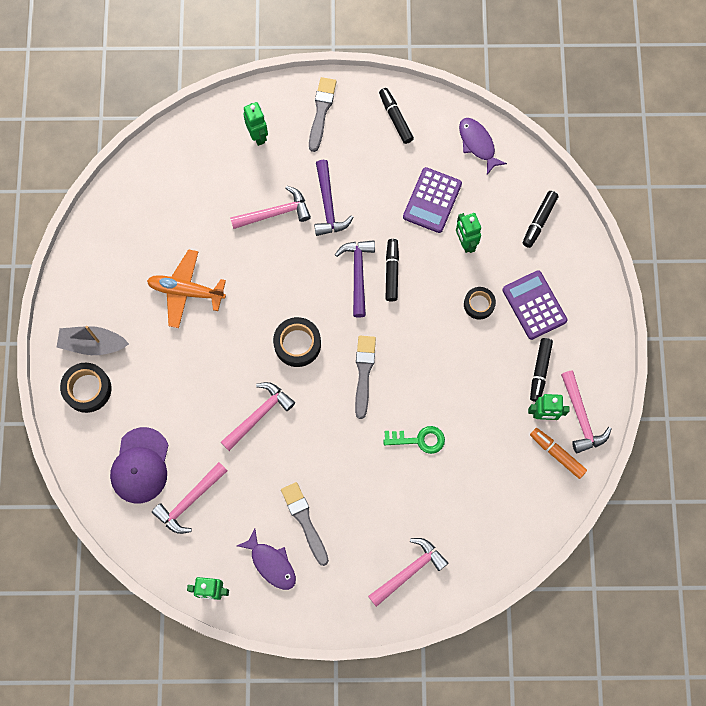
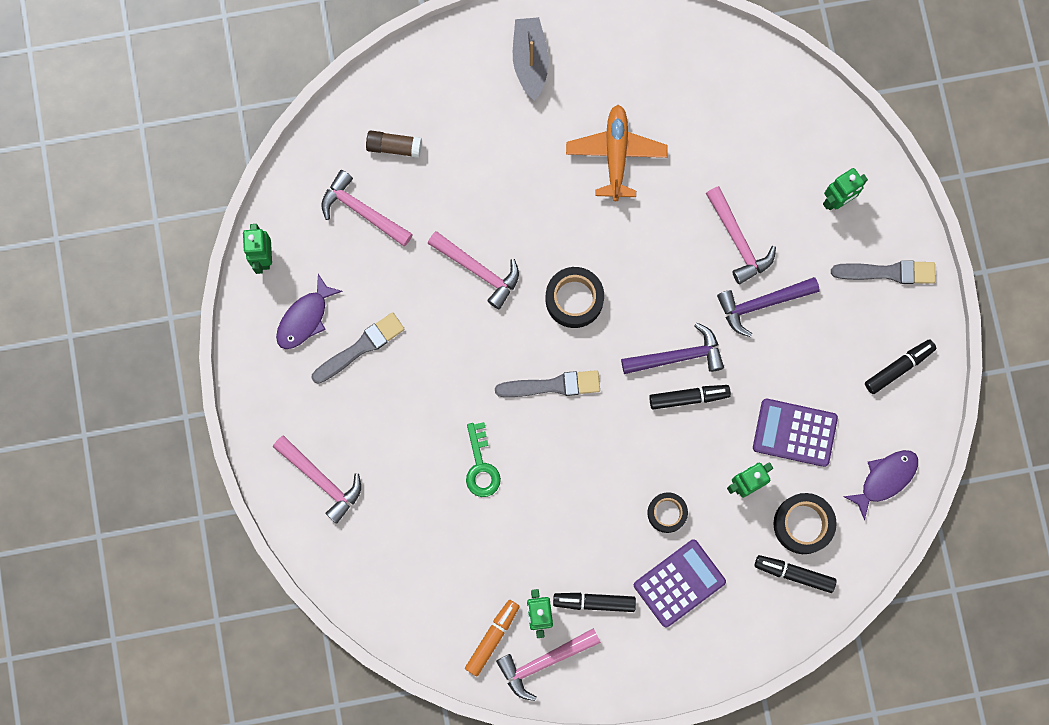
camera: 80 degrees right, 5 degrees up
(87, 389) = (474, 67): black tape -> black tape (803, 524)
(140, 465) = (394, 147): purple cap -> brown glue stick

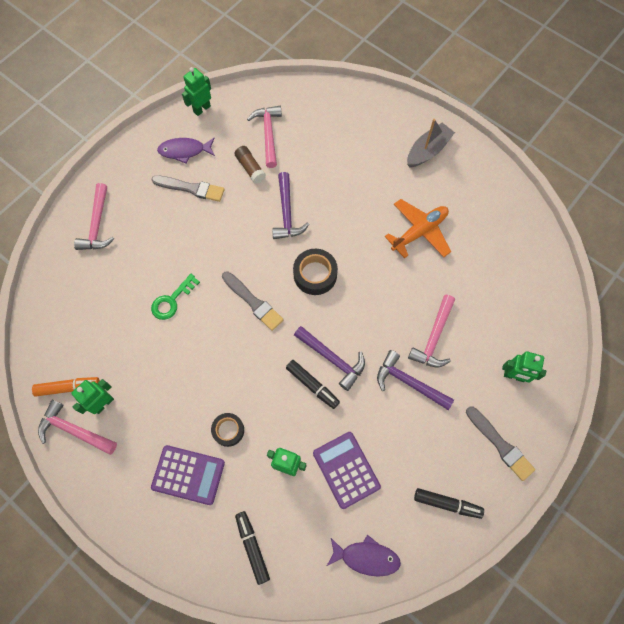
camera: 50 degrees right, 10 degrees down
(394, 147) = (317, 123): brown glue stick -> brown glue stick (250, 168)
(478, 270) = (287, 213): pink hammer -> purple hammer
(594, 602) = (136, 431): black marker -> none
(803, 524) = (290, 525): black tape -> none

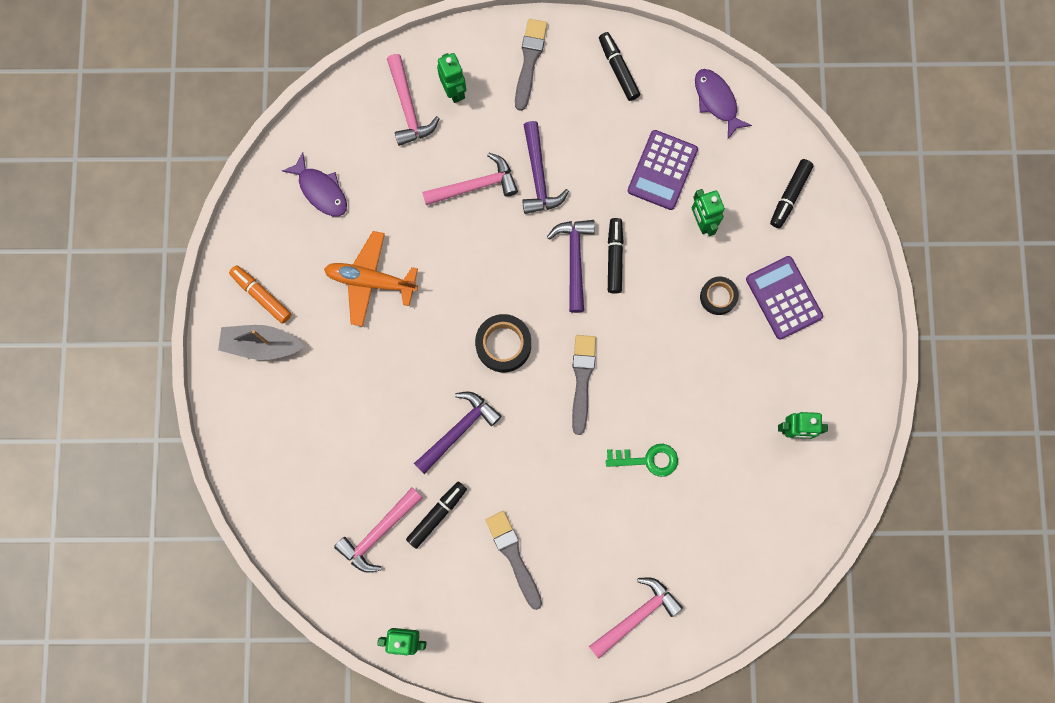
camera: 130 degrees left, 10 degrees up
(68, 387) = (810, 476): orange marker -> orange marker (261, 295)
(74, 430) = (838, 433): pink hammer -> pink hammer (408, 107)
(184, 151) = (475, 607): purple fish -> purple fish (321, 190)
(250, 168) = (437, 515): brown glue stick -> black marker

